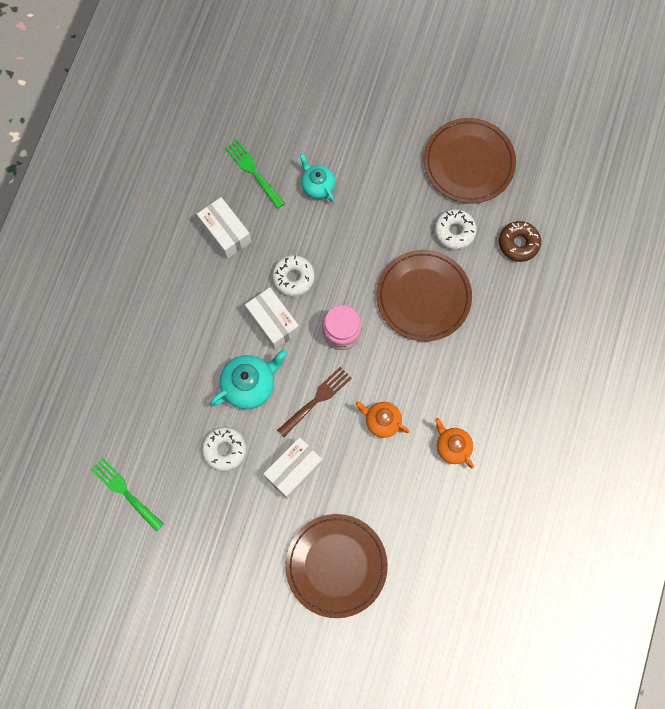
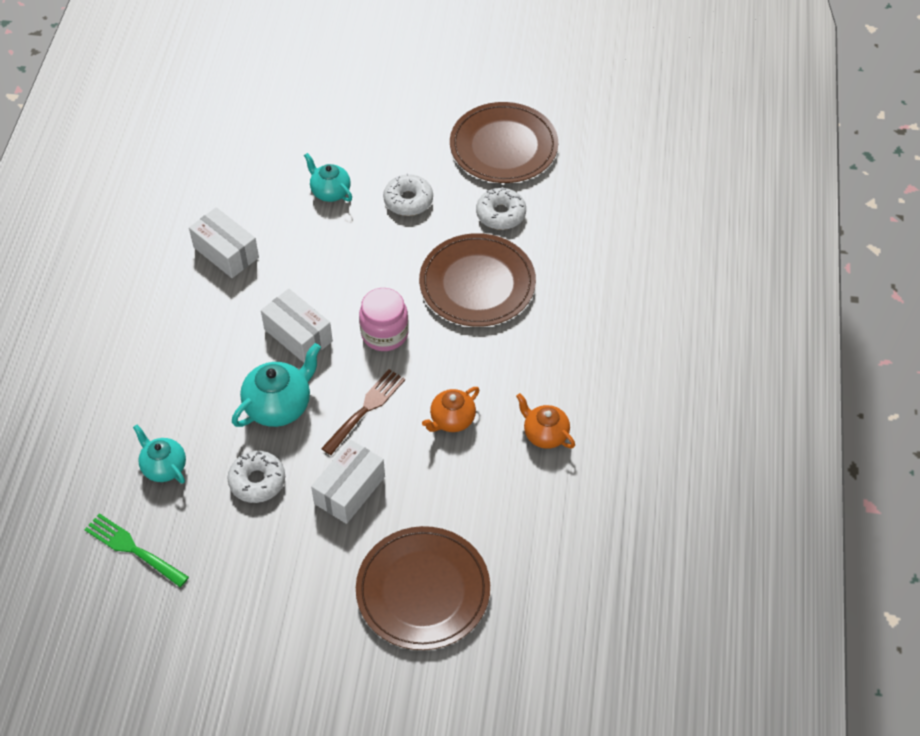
camera: 10 degrees left, 20 degrees down
(155, 425) = (164, 467): none -> turquoise teapot
(253, 171) = (251, 188): green fork -> none
(293, 277) = (316, 286): white donut -> white donut (408, 200)
(382, 421) = (452, 420): orange teapot -> orange teapot turned 60 degrees counterclockwise
(518, 243) = (578, 215): brown donut -> none

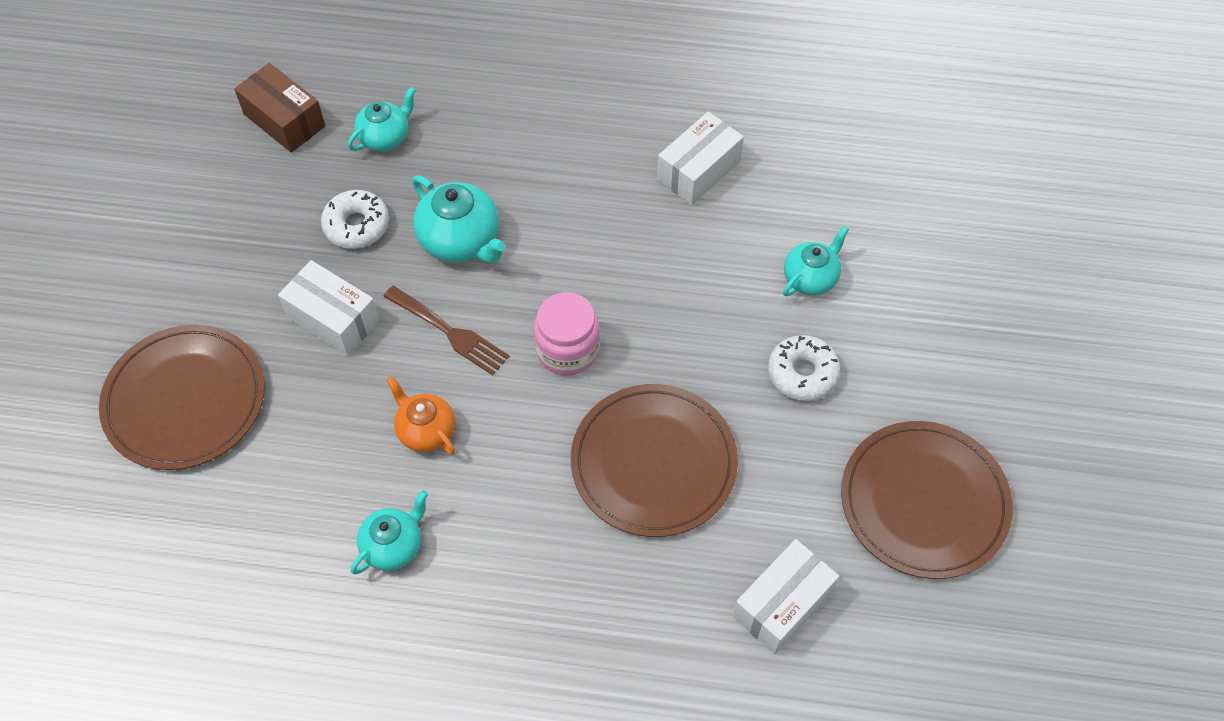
camera: 90 degrees right, 5 degrees up
(133, 549) = (284, 120): green fork -> brown box
(298, 335) = (567, 254): white box -> white box (782, 604)
(501, 214) = (785, 496): white donut -> none
(545, 434) = (393, 546): orange teapot -> turquoise teapot

